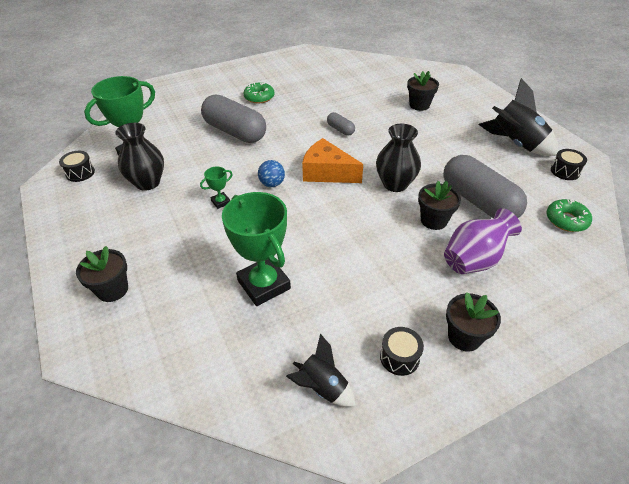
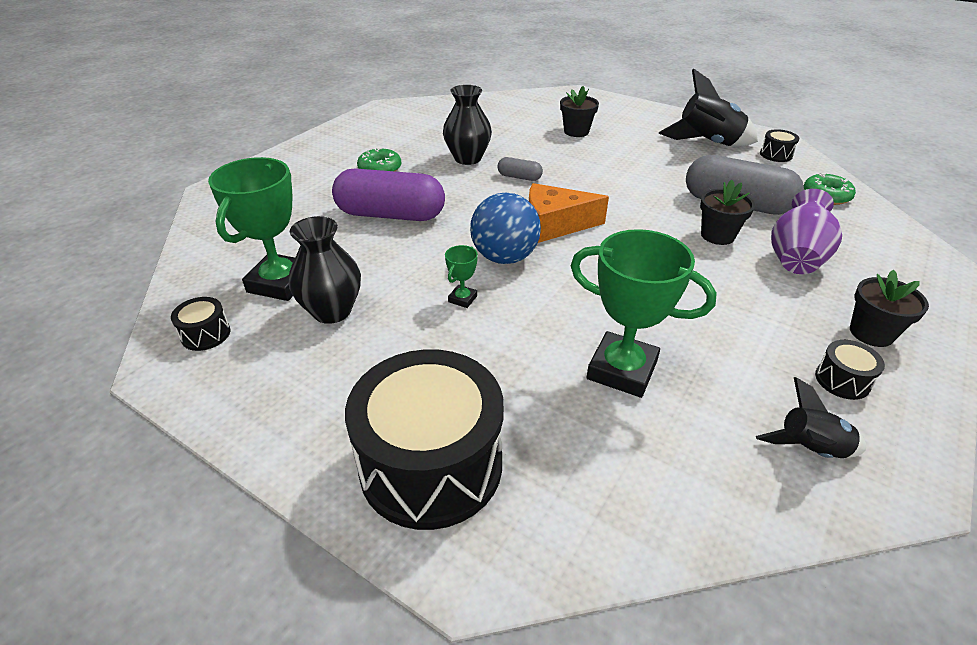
camera: 30 degrees left, 5 degrees down
(112, 290) = (431, 464): black flower pot -> black drum
(235, 132) = (390, 215): grey capsule -> purple capsule
(272, 184) = (504, 257): blue ball -> blue ball, size x1.82
(395, 184) = (640, 213): black vase -> black vase (467, 158)

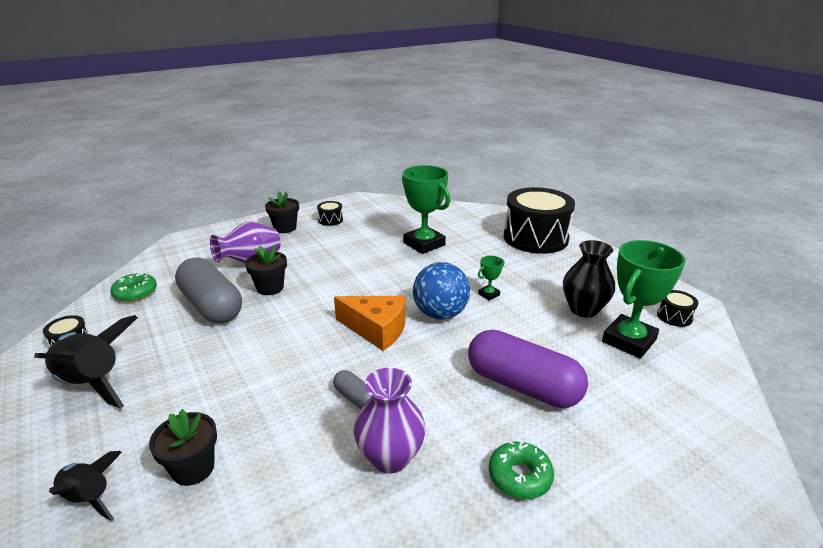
camera: 155 degrees left, 10 degrees down
(467, 158) = (390, 457): black vase -> purple vase
(810, 449) = (378, 210): black rocket -> black rocket (89, 498)

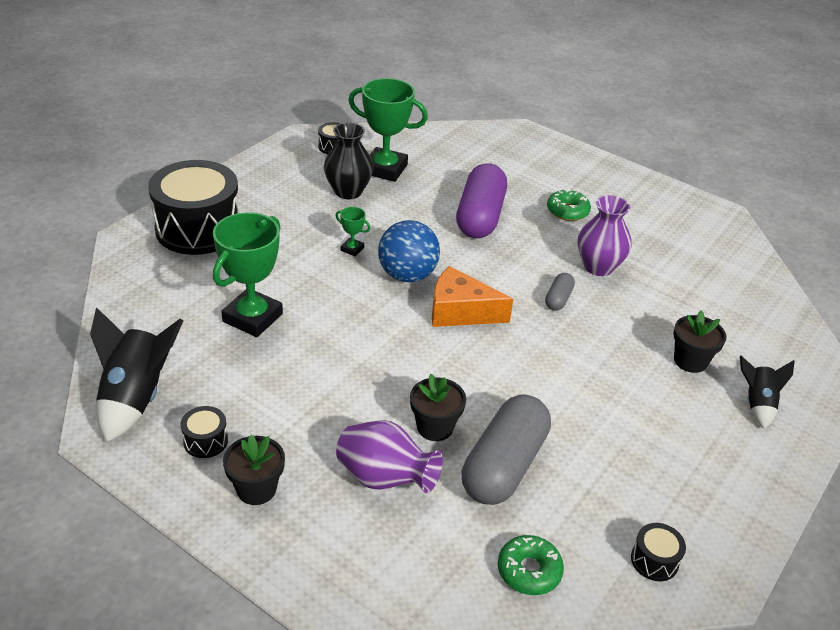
camera: 115 degrees left, 10 degrees up
(93, 383) = (680, 489): black rocket -> black rocket (135, 398)
(376, 329) = (460, 311): orange cheese -> orange cheese turned 75 degrees counterclockwise

